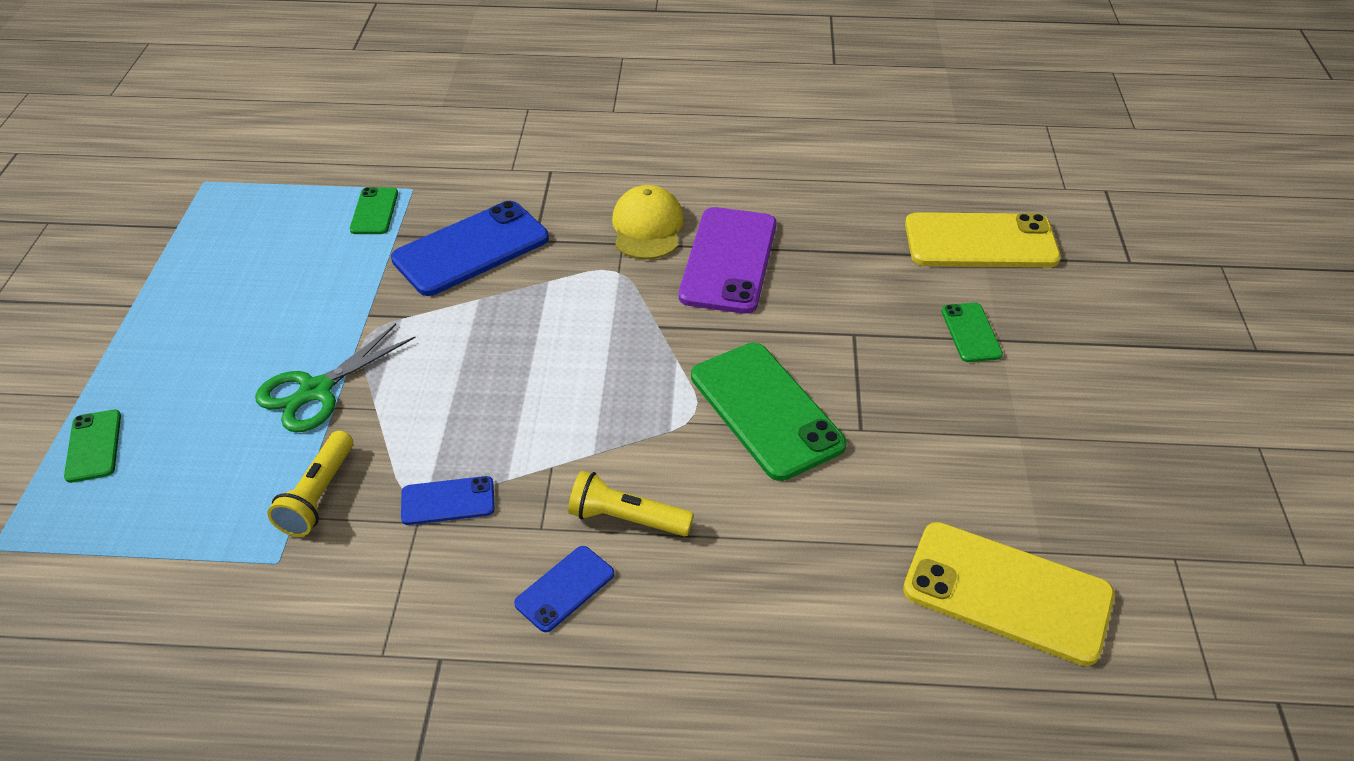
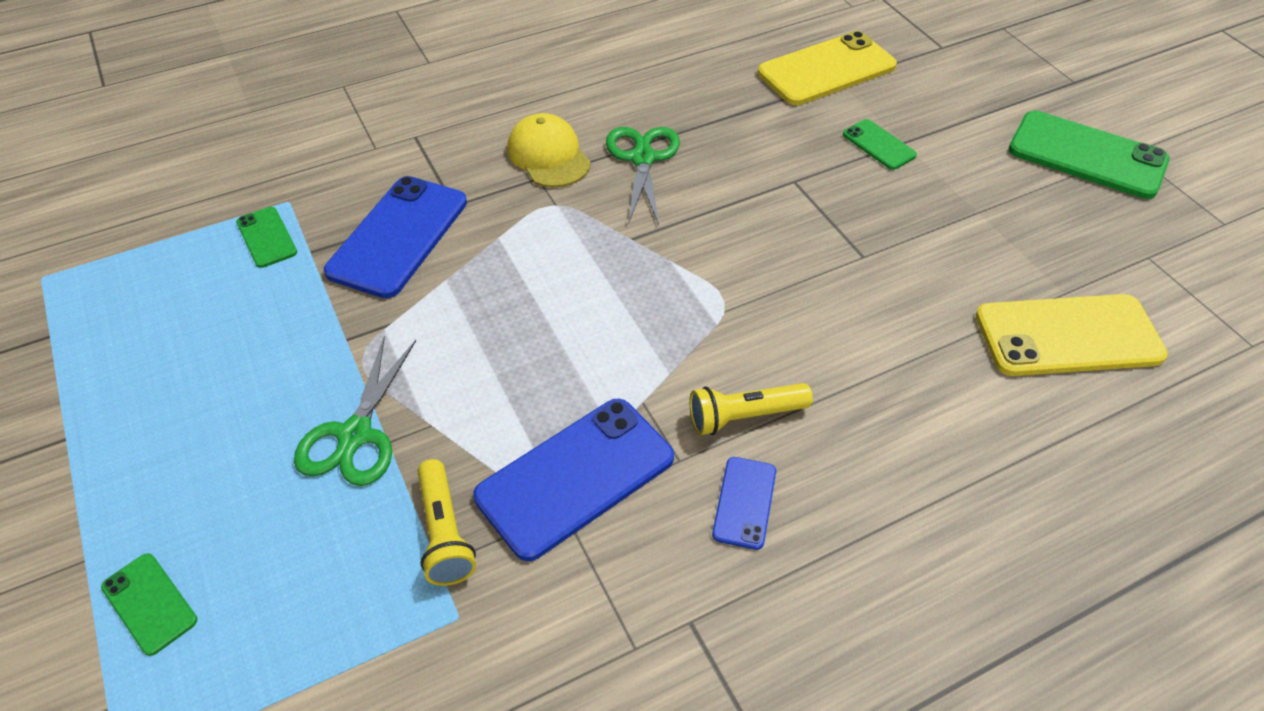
camera: 30 degrees left, 5 degrees up
(448, 501) = (575, 477): blue phone -> blue phone, size x1.98
(728, 260) = (643, 158): purple phone -> green scissors
(765, 410) = (779, 273): green phone -> green phone (1087, 155)

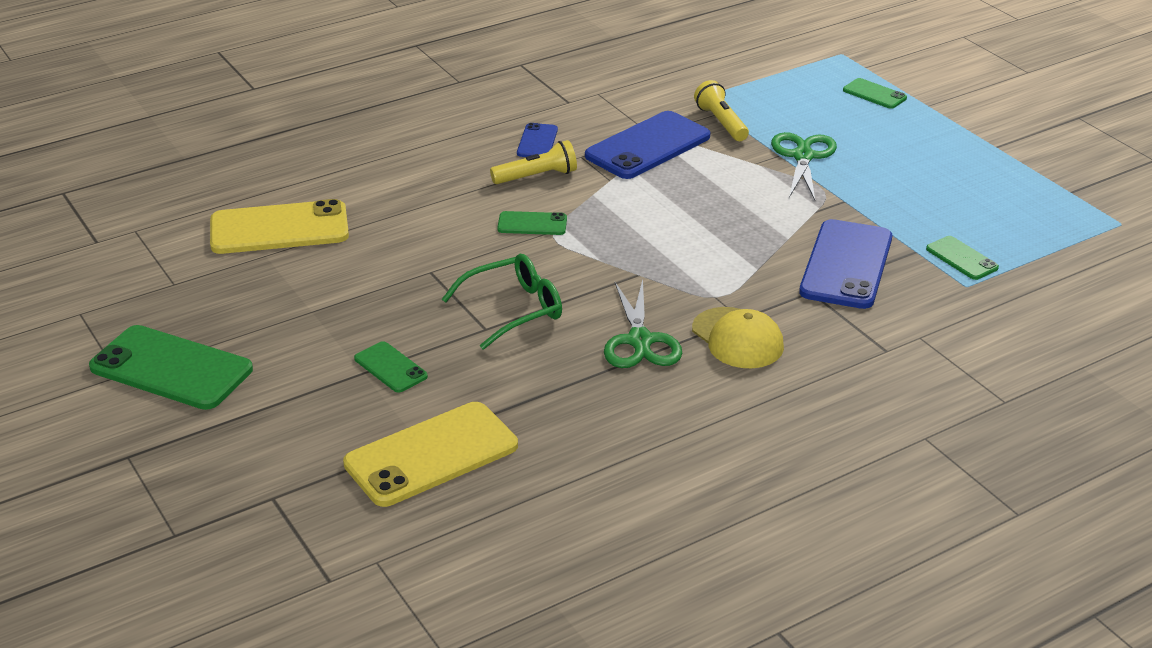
camera: 175 degrees right, 15 degrees down
(749, 323) = (532, 224): none -> green phone
(766, 201) = (514, 309): none -> green glasses

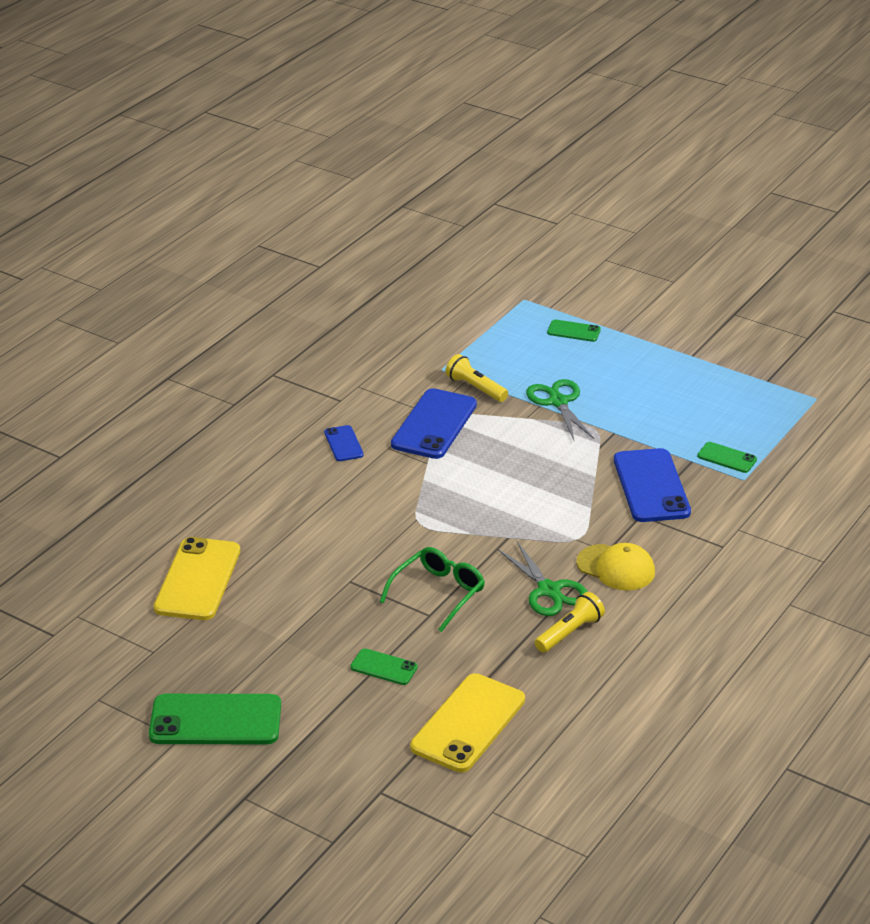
camera: 25 degrees left, 0 degrees up
(279, 229) = (198, 579): yellow phone -> yellow phone turned 45 degrees counterclockwise
(532, 224) = (396, 518): green phone -> none
(537, 176) = (367, 475): yellow flashlight -> yellow flashlight (569, 633)

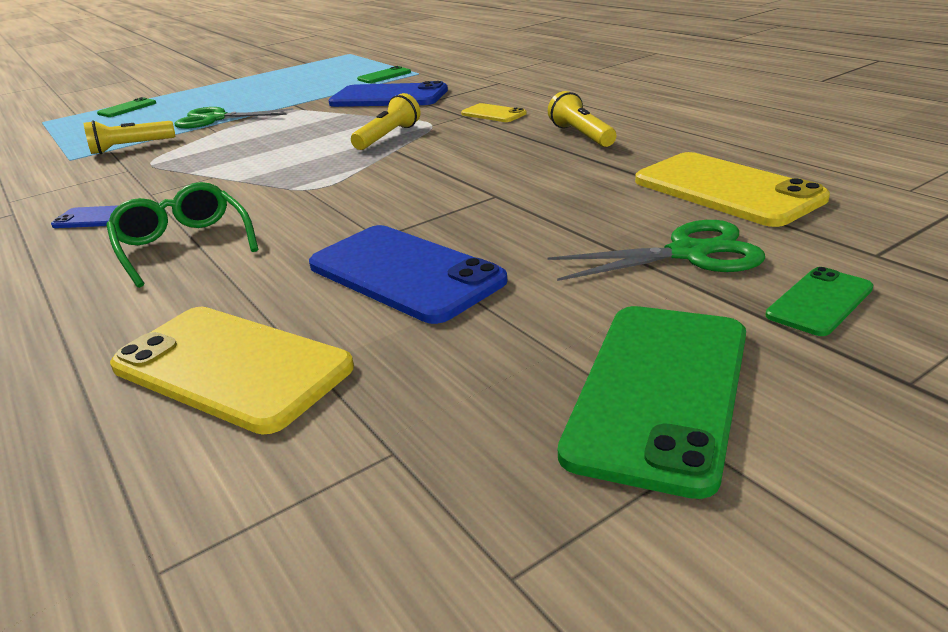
camera: 65 degrees left, 5 degrees down
(384, 667) = (585, 229): green phone -> green phone (820, 302)
(434, 424) = (153, 169): blue phone -> blue phone (404, 273)
(438, 593) = (458, 187): green glasses -> green glasses (183, 245)
(538, 523) = (388, 137): none -> yellow flashlight
(549, 591) = (504, 139): green scissors -> green scissors (689, 253)
(616, 568) = (493, 114): yellow cap -> yellow phone

